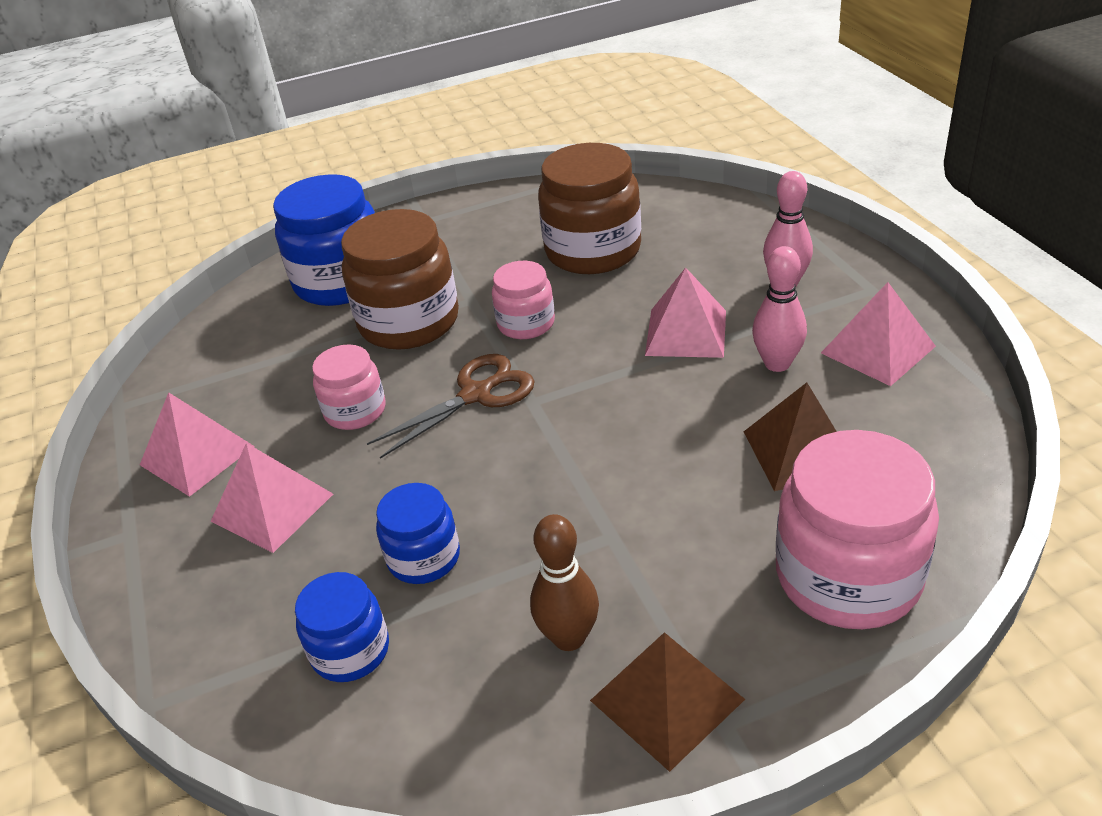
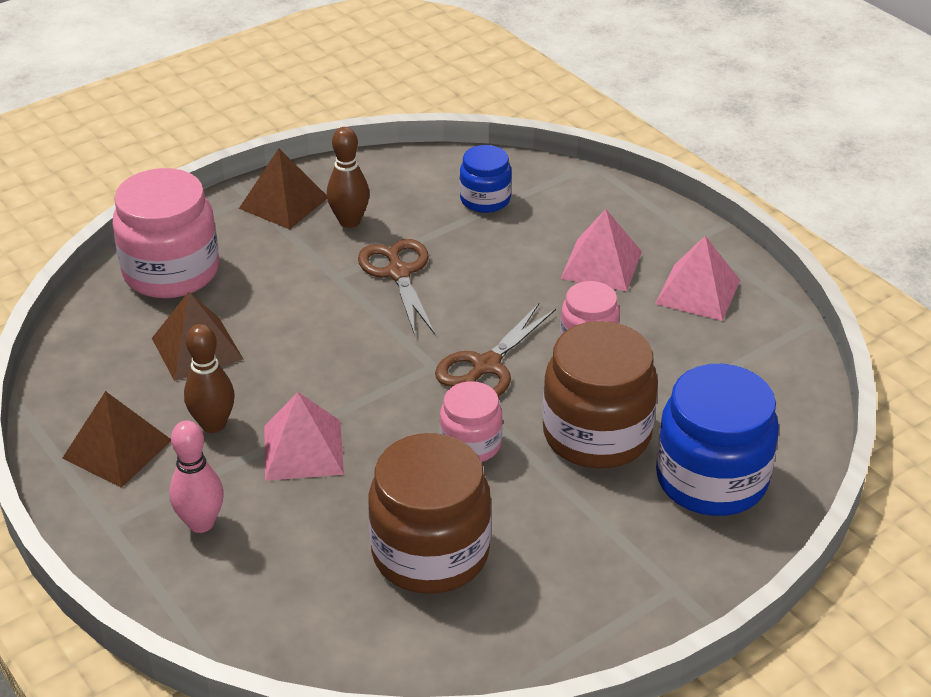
camera: 160 degrees right, 0 degrees up
(424, 557) = (465, 249): blue jar -> none
(527, 529) = (398, 273): none -> brown scissors
(777, 363) = (213, 424): pink bowling pin -> brown bowling pin
(877, 349) = (117, 449): pink pyramid -> brown pyramid

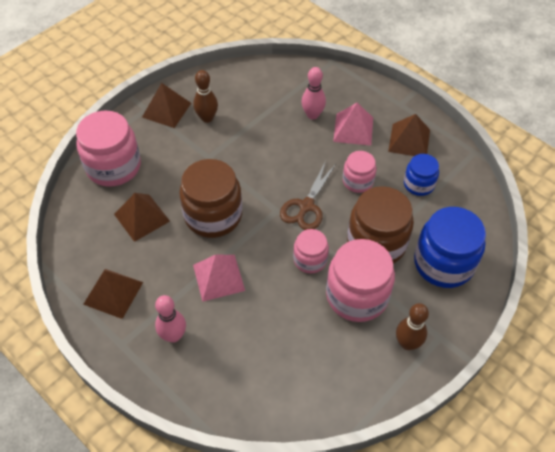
camera: 10 degrees left, 15 degrees up
(213, 424) = (164, 268): brown bowling pin -> brown bowling pin (407, 343)
(398, 273) = (243, 150): brown scissors -> none
(430, 553) = (305, 335): brown jar -> brown jar (213, 215)
(485, 199) = (279, 93): blue jar -> blue jar (419, 184)
(534, 236) = (312, 115): none -> pink bowling pin
(540, 507) = (357, 295): none -> pink jar
(698, 292) = (409, 140): pink pyramid -> brown pyramid

